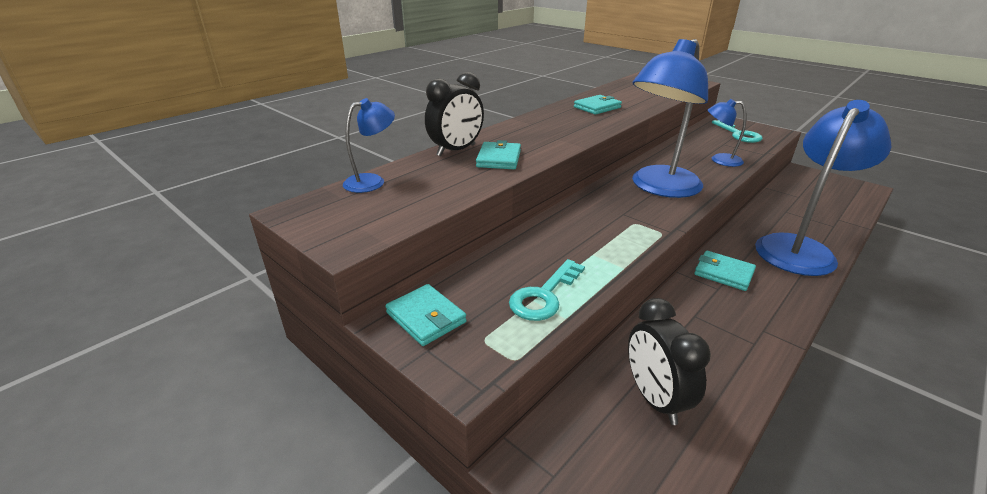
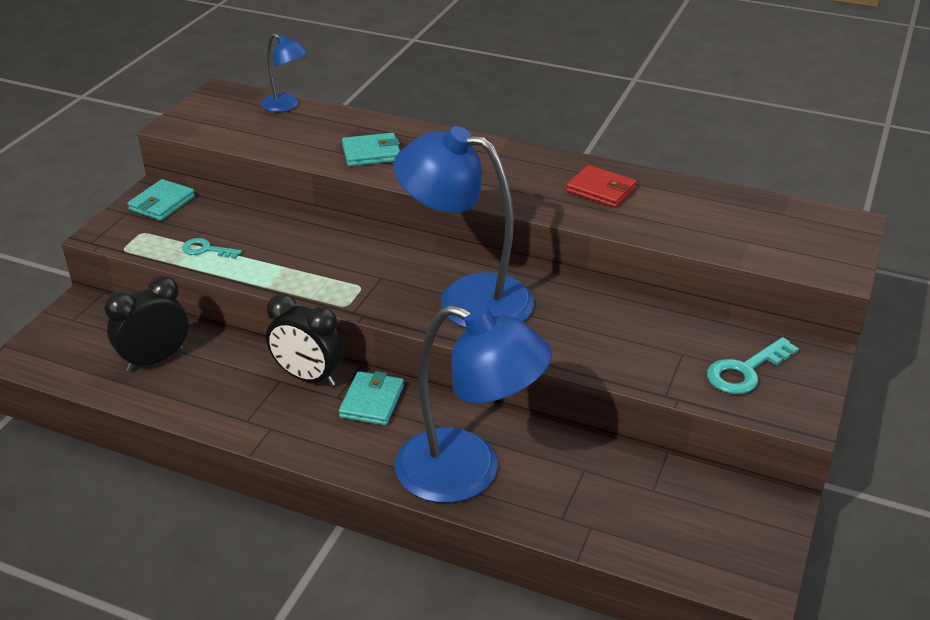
camera: 70 degrees right, 5 degrees up
(456, 150) = (381, 127): black clock -> black clock (308, 377)
(544, 295) = (206, 250): turquoise key -> turquoise key, size x0.63
(597, 107) = (601, 190): turquoise wallet -> red wallet
(719, 160) = (603, 348): blue lamp -> none

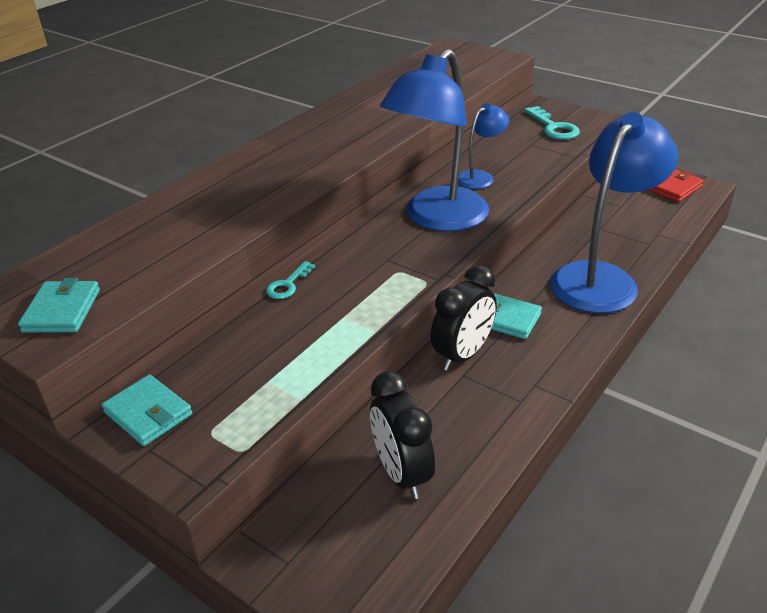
camera: 75 degrees left, 0 degrees up
(206, 250) = (281, 374): turquoise key -> turquoise key (288, 284)
(286, 106) = (77, 253): blue lamp -> blue lamp (480, 177)
(371, 153) = (232, 206): turquoise wallet -> turquoise wallet (62, 310)
(601, 190) = (367, 112): red wallet -> red wallet (674, 188)

